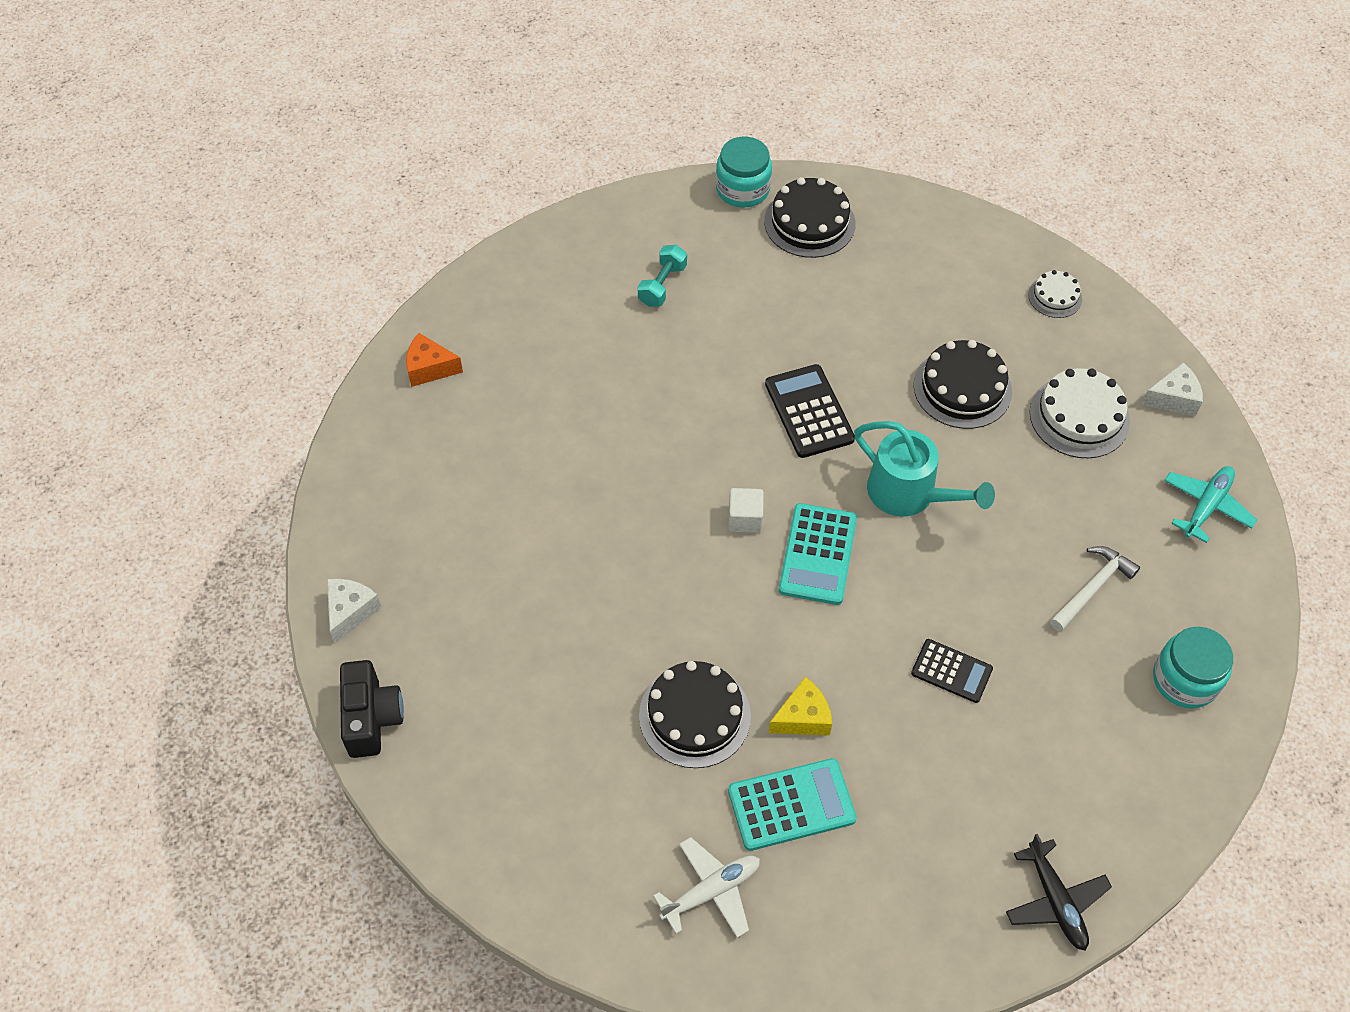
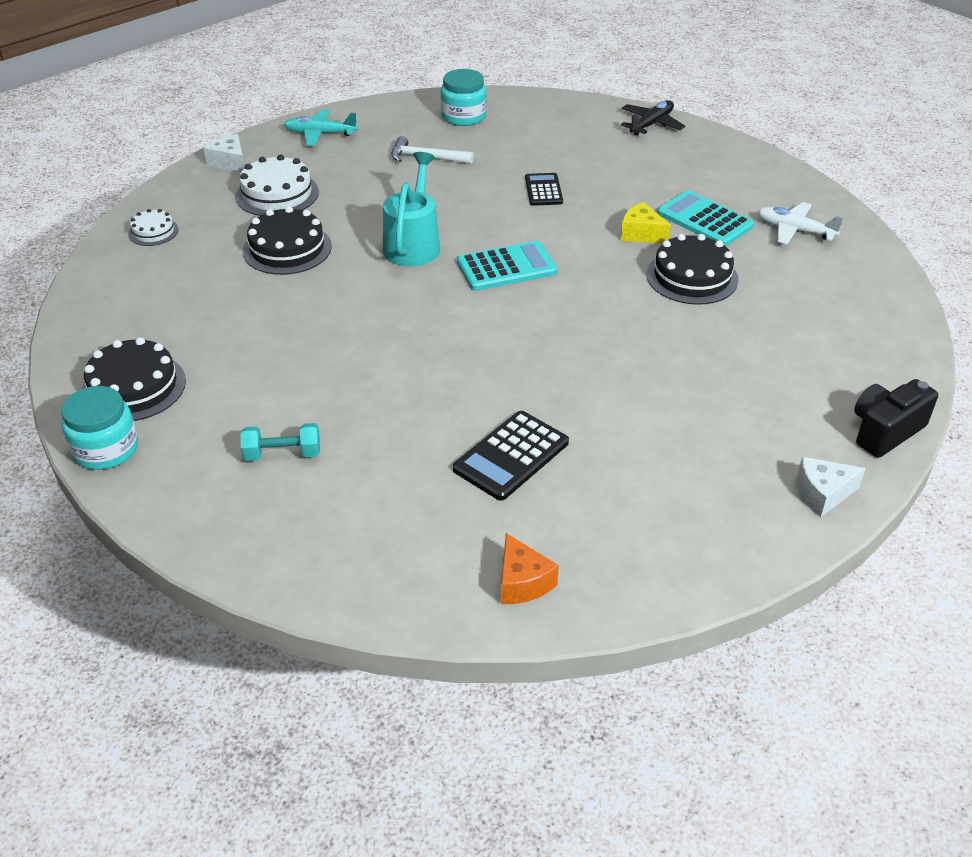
camera: 120 degrees left, 15 degrees down
(745, 519) = (508, 310): white cube -> none
(809, 411) = (372, 314): black calculator -> black calculator (511, 456)

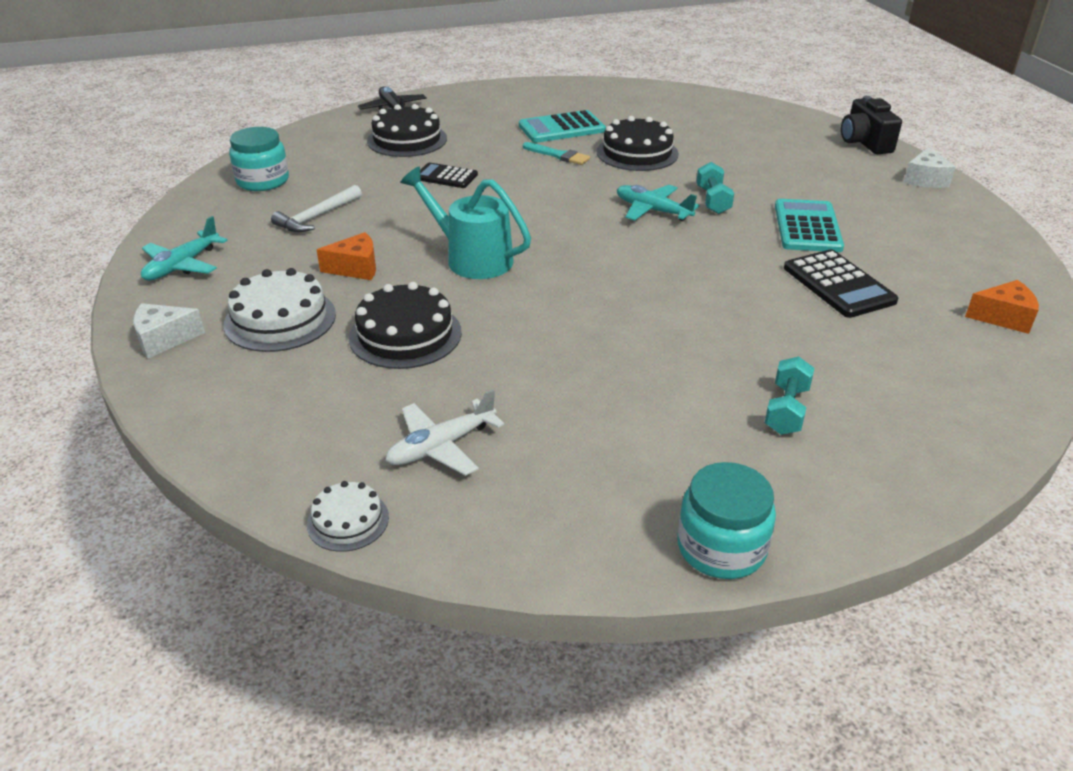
camera: 65 degrees left, 5 degrees down
(133, 387) = (604, 503): black cake -> black cake (407, 140)
(153, 232) = (261, 430): white cake -> white cake (348, 520)
(363, 199) = (356, 268): none -> orange cheese
(506, 267) = (556, 222): turquoise calculator -> turquoise calculator (807, 227)
(573, 314) = (652, 210): none -> turquoise plane
(626, 346) = (713, 200): none -> turquoise dumbbell
(641, 234) = (558, 155): yellow cheese -> turquoise brush
(794, 230) = (606, 104): white plane -> white plane (441, 446)

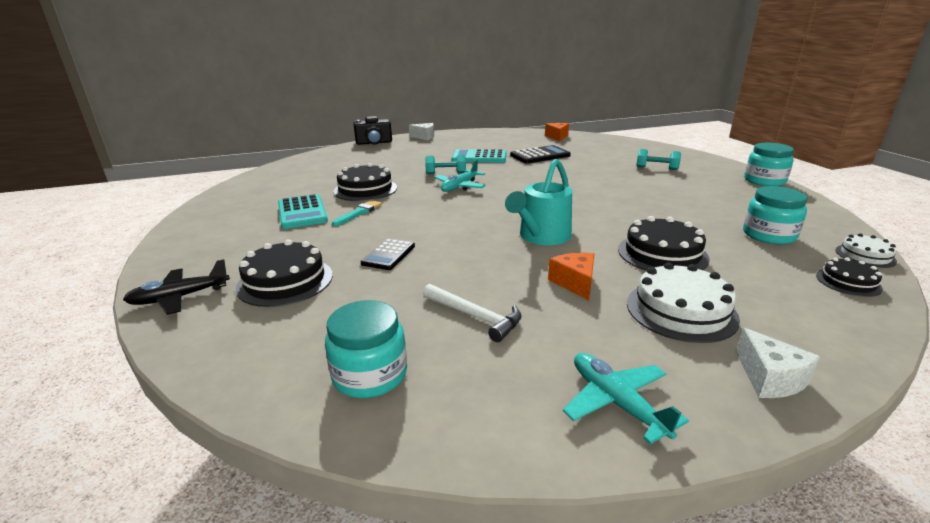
camera: 90 degrees left, 10 degrees down
(182, 265) = (616, 402): turquoise plane -> turquoise plane turned 150 degrees counterclockwise
(285, 463) = (848, 282): none -> black cake
(441, 446) = (769, 235): white plane -> turquoise jar

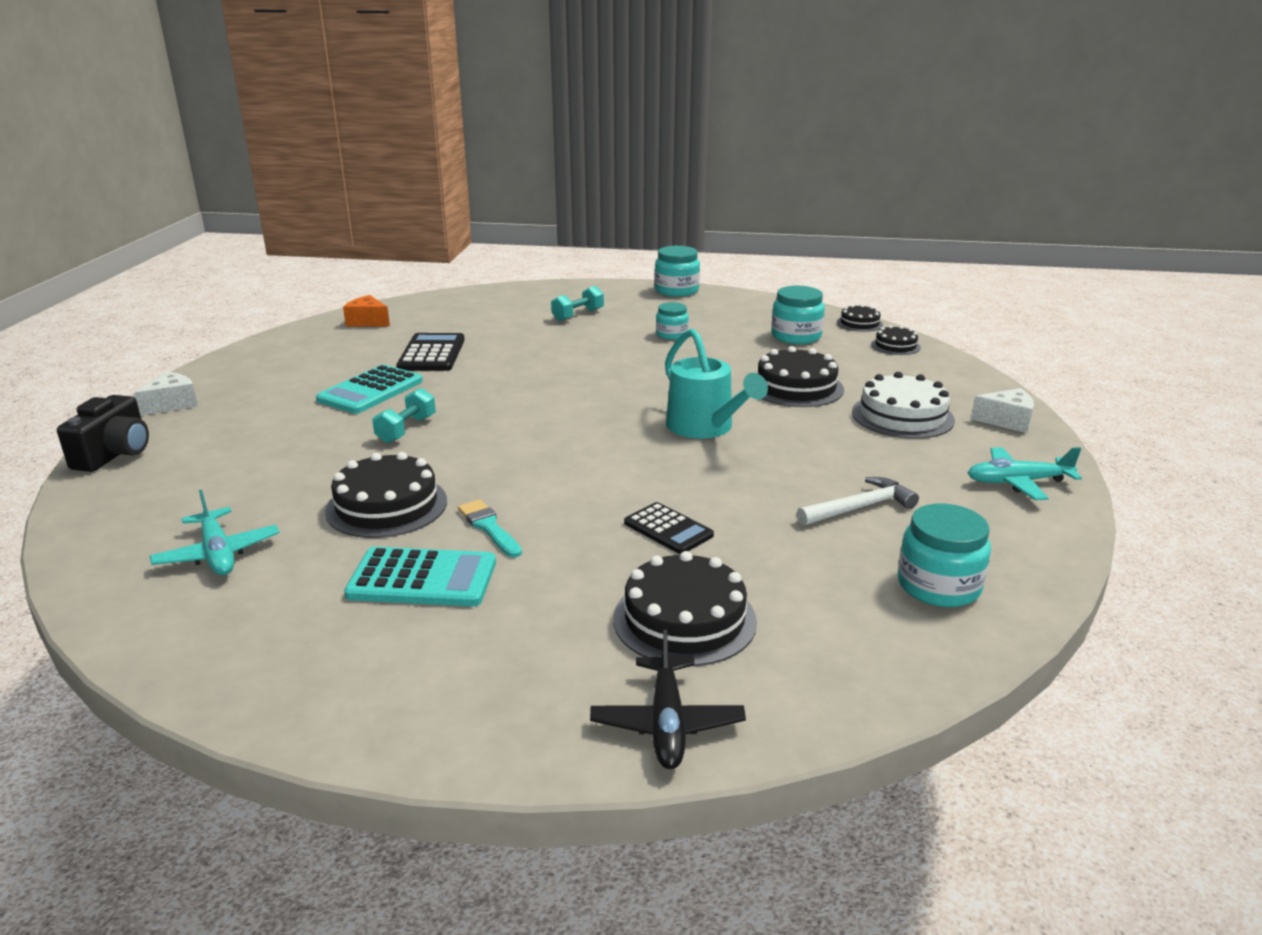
camera: 65 degrees left, 0 degrees up
(459, 187) = (480, 433): turquoise plane -> turquoise plane (218, 554)
(575, 283) = (824, 442): orange cheese -> none
(679, 196) = (672, 334): none -> turquoise jar
(865, 256) = (859, 323): white cake -> black cake

